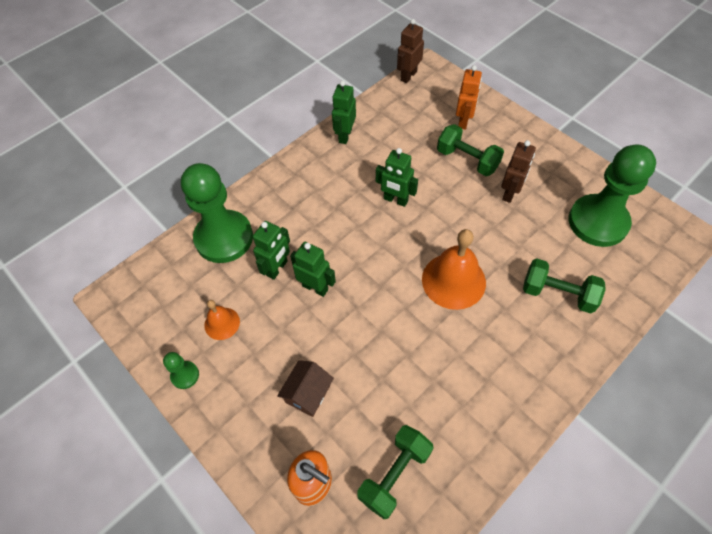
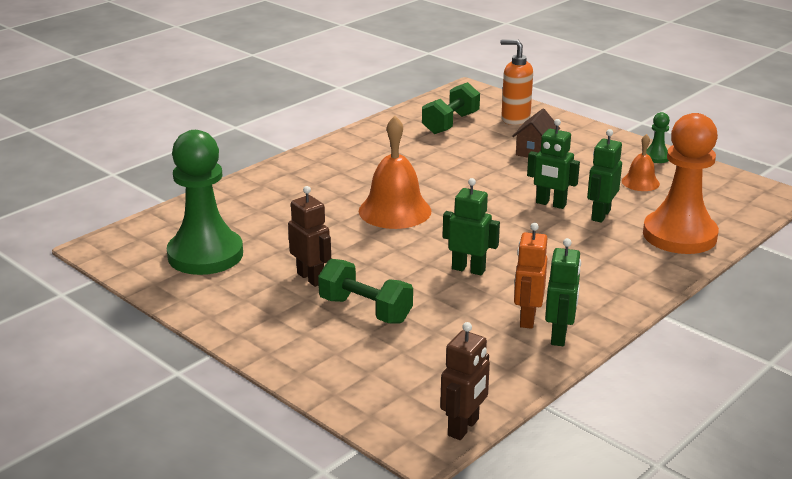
camera: 175 degrees right, 30 degrees down
(224, 238) = (679, 235): green pawn -> orange pawn
(463, 121) = (365, 357): orange robot -> orange robot (527, 318)
(510, 193) = (311, 278): brown robot -> brown robot turned 120 degrees clockwise
(558, 294) = (280, 204): green dumbbell -> none

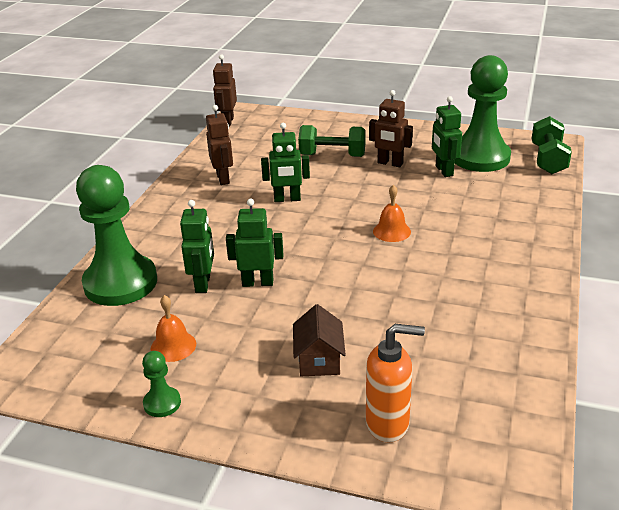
camera: 155 degrees right, 5 degrees up
(395, 211) = (391, 231): orange bell -> orange bell, size x0.54
(450, 123) = (461, 380): green dumbbell -> green dumbbell (548, 159)
(527, 318) = (223, 178): orange robot -> brown robot
(559, 336) = (196, 174): green robot -> green robot (443, 171)
(679, 235) = (120, 283): orange pawn -> green pawn

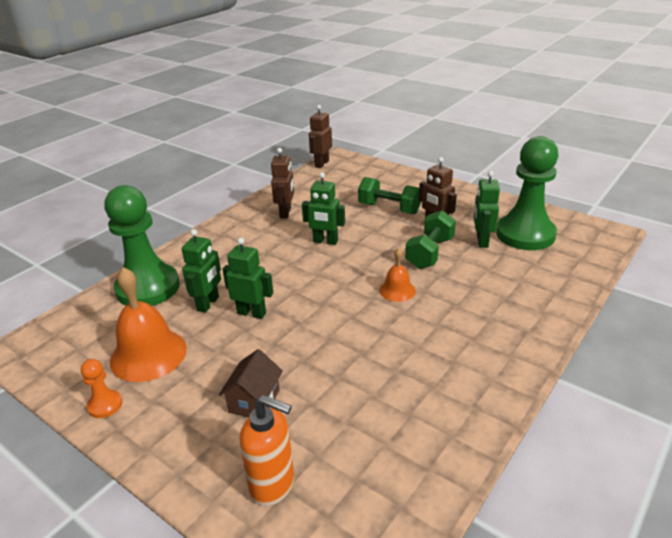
camera: 20 degrees right, 0 degrees up
(162, 403) = (105, 405): green pawn -> orange pawn
(173, 346) = (148, 354): orange bell -> orange bell, size x1.85
(548, 159) = (593, 249): green dumbbell -> green dumbbell (430, 253)

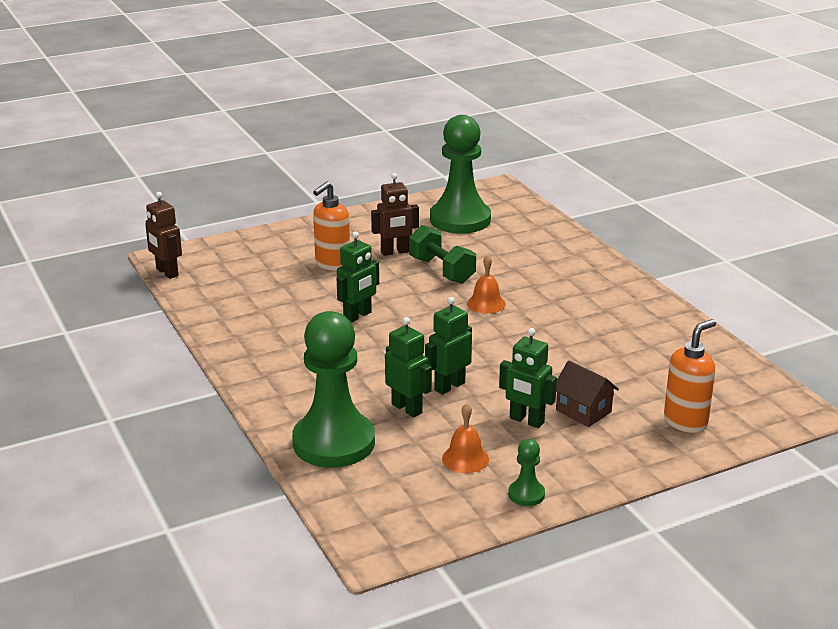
camera: 65 degrees left, 5 degrees down
(105, 405) = (526, 494): orange pawn -> green pawn
(148, 354) = (465, 458): orange bell -> orange bell, size x0.54
(285, 213) = (264, 323): brown robot -> none
(389, 208) = (332, 264): green dumbbell -> orange soap dispenser
(482, 241) = (449, 241): green robot -> green robot (526, 421)

